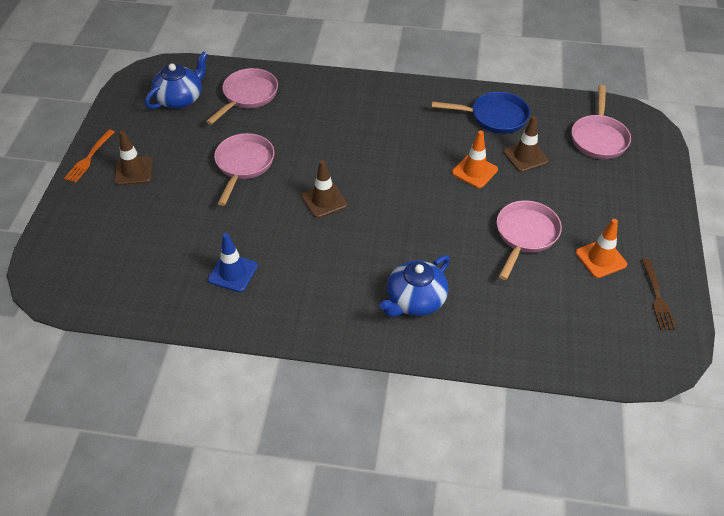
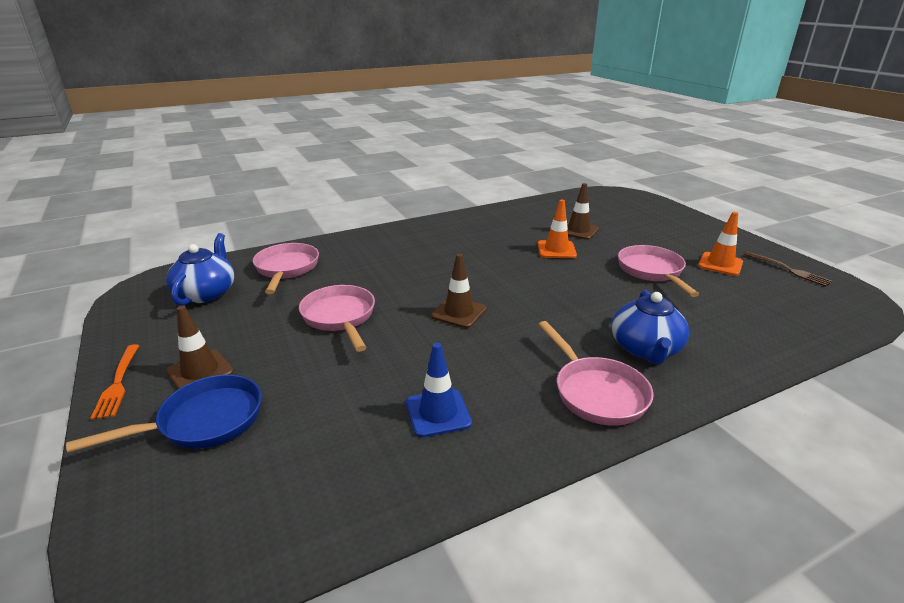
camera: 35 degrees left, 20 degrees down
(494, 117) = (523, 218): blue pan -> blue pan (203, 421)
(598, 138) = (608, 207): pink pan -> pink pan (596, 392)

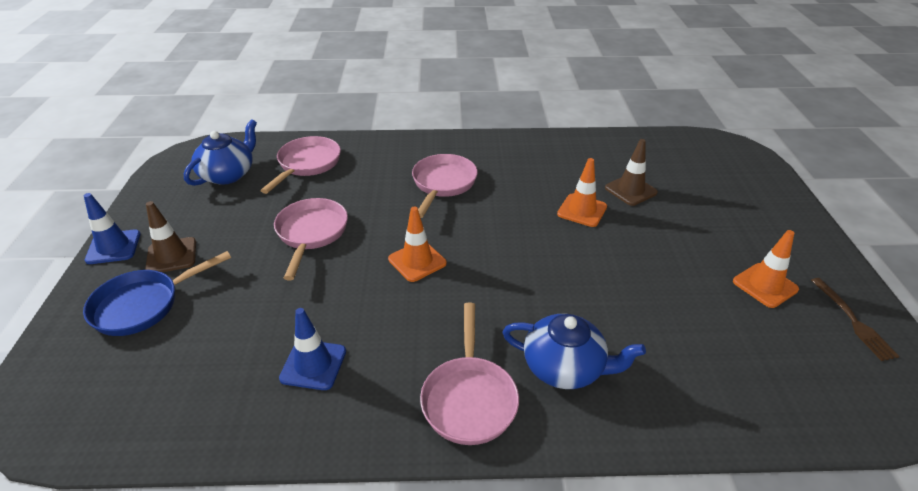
camera: 25 degrees right, 10 degrees up
(118, 383) = (113, 247): orange fork -> blue traffic cone
(203, 421) = (143, 305): blue pan -> blue pan turned 150 degrees clockwise
(459, 312) = (417, 261): brown traffic cone -> orange traffic cone
(645, 349) = (565, 367): blue teapot -> blue teapot turned 105 degrees counterclockwise
(652, 271) = (667, 271): pink pan -> pink pan (443, 184)

